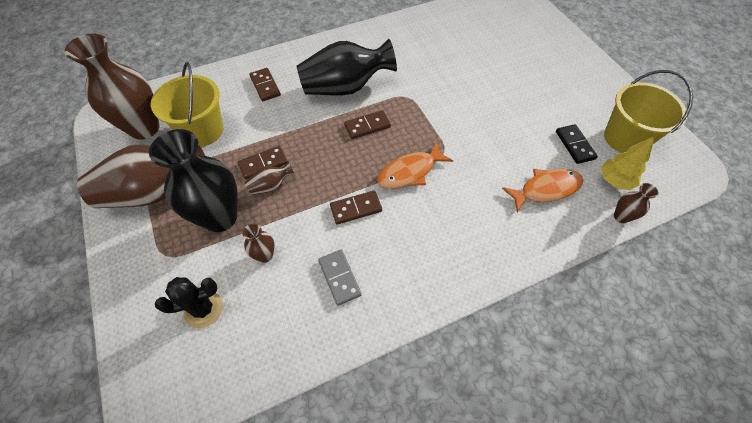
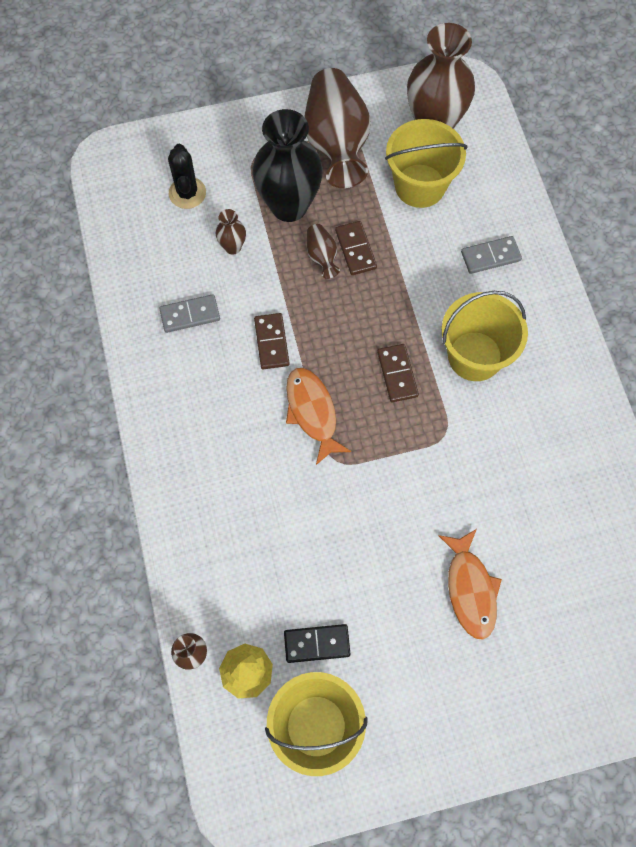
camera: 100 degrees right, 10 degrees up
(265, 86) = (490, 256): brown domino -> grey domino
(345, 87) = (475, 356): black vase -> yellow bucket
(546, 189) = (253, 573): orange fish -> orange fish (470, 589)

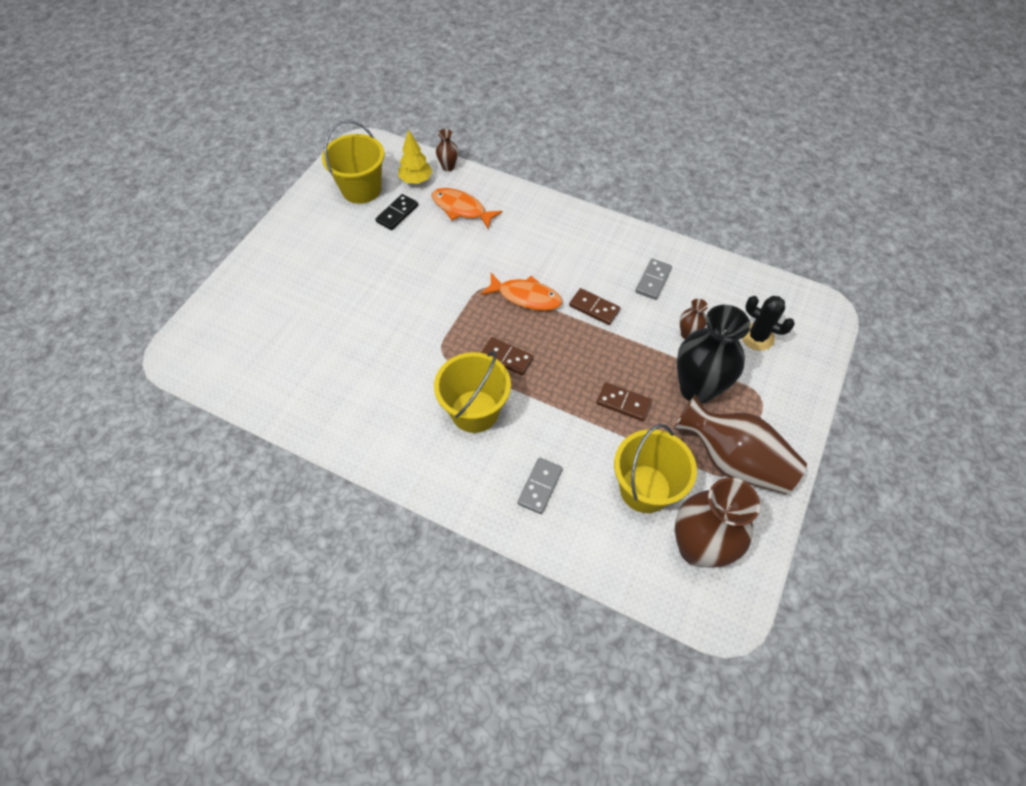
camera: 130 degrees right, 10 degrees down
(322, 256) = (635, 379): brown vase -> none
(470, 589) = (345, 295): orange fish -> orange fish (461, 209)

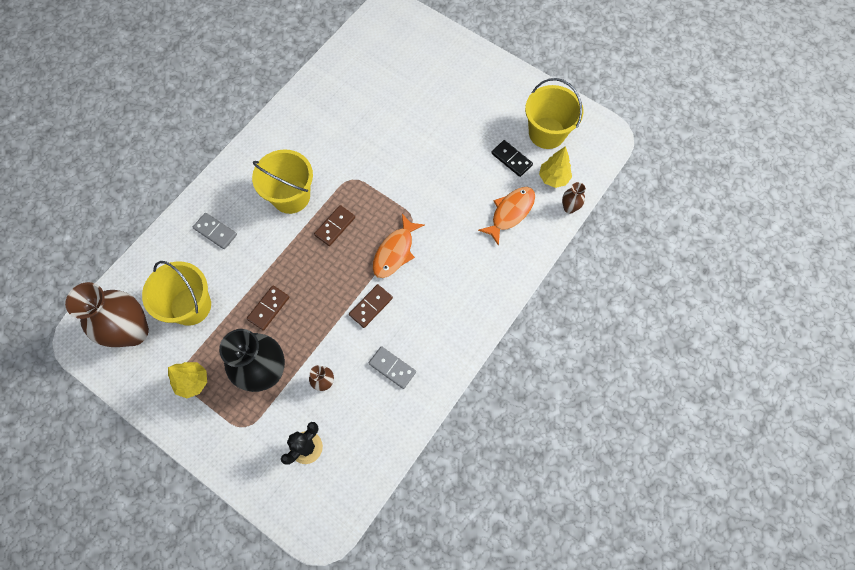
camera: 100 degrees right, 10 degrees up
(733, 460) = (193, 382): brown vase -> yellow tree

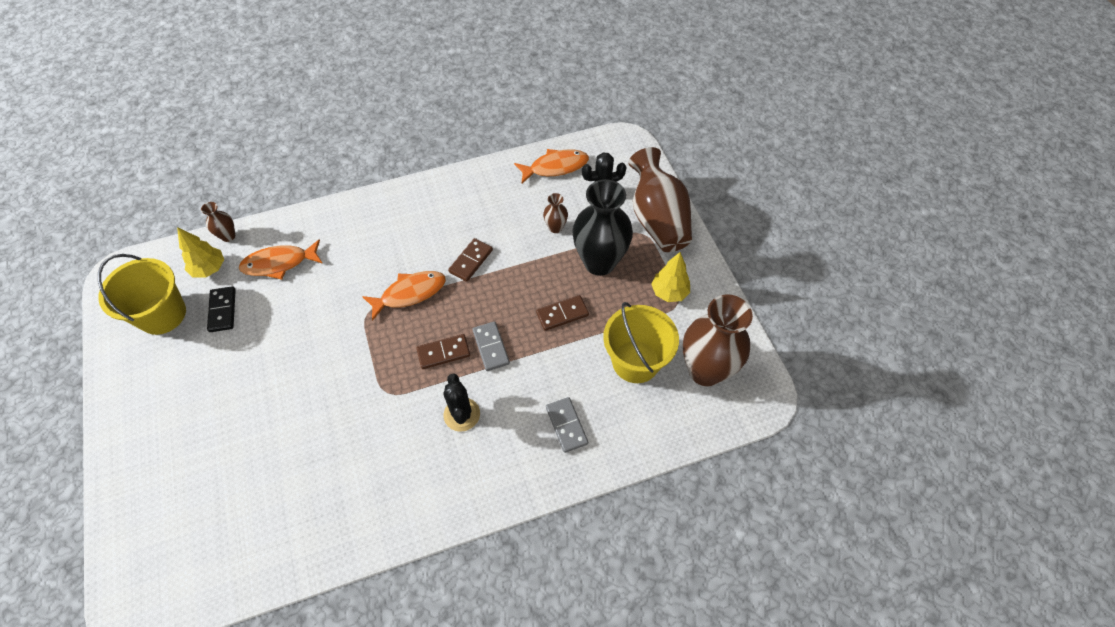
camera: 145 degrees left, 10 degrees down
(239, 451) = (657, 219): none -> brown vase
(291, 196) = (462, 414): yellow bucket -> black cactus
(368, 449) = (555, 167): none -> orange fish
(371, 306) = (471, 261): brown domino -> brown domino turned 45 degrees counterclockwise
(392, 368) = (493, 207): grey domino -> grey domino (491, 347)

